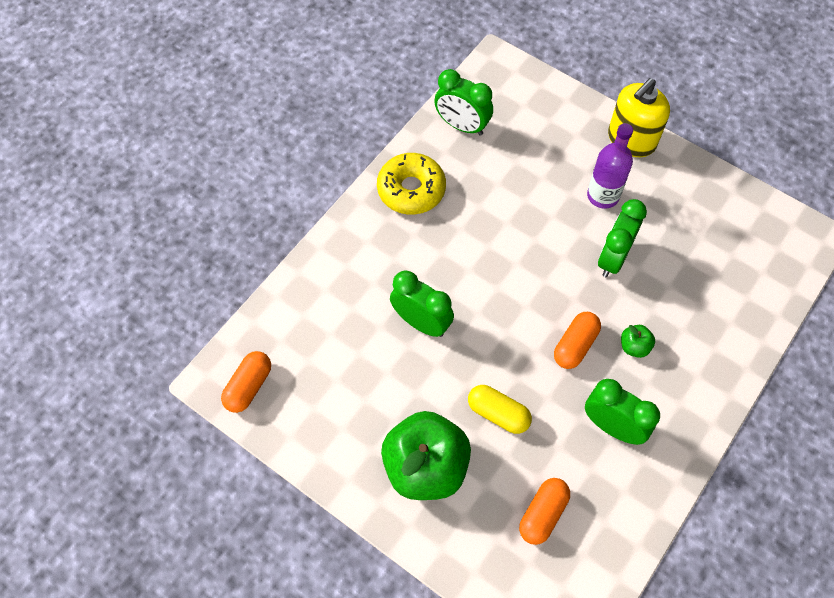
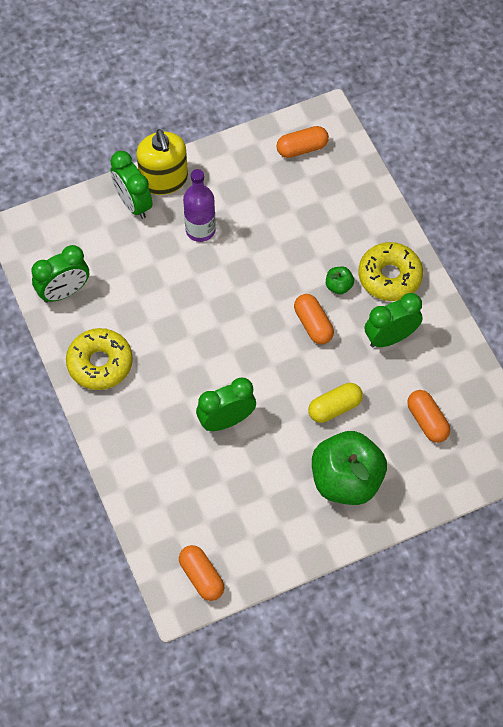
camera: 60 degrees left, 0 degrees up
(613, 258) = (258, 256): green clock -> green clock (133, 203)
(680, 389) = (389, 277): none -> yellow donut
(758, 234) = (302, 148): none -> orange capsule

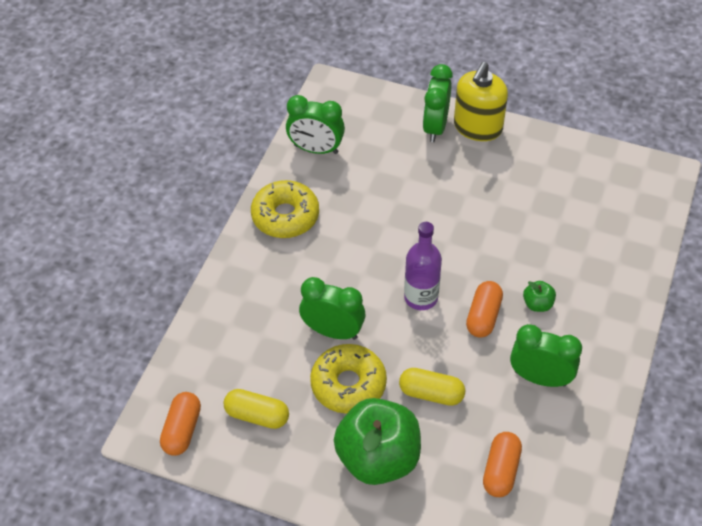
camera: 45 degrees right, 10 degrees down
(200, 230) = (467, 181): purple bottle -> purple bottle (421, 297)
(240, 522) = (257, 415): none -> yellow capsule
(302, 148) = (617, 182): orange capsule -> none
(389, 277) = (591, 330): yellow donut -> yellow donut (348, 384)

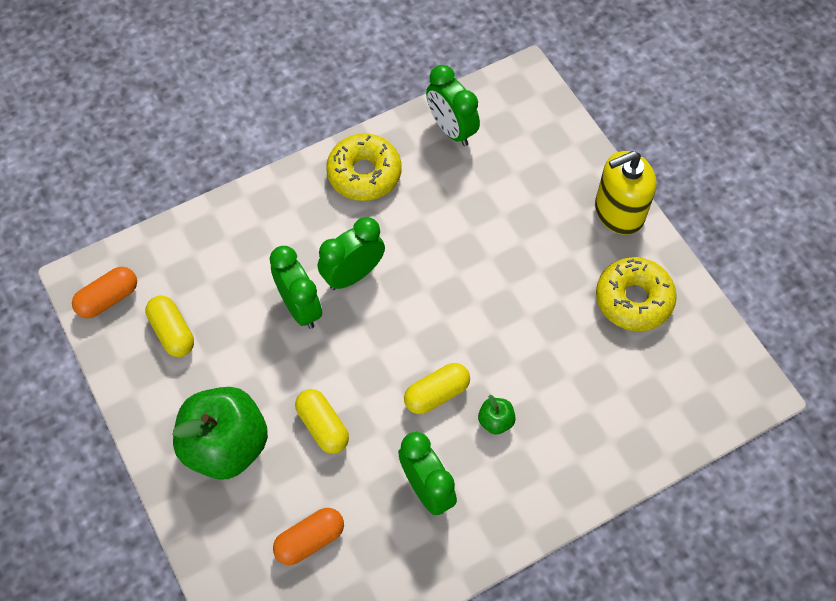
camera: 40 degrees right, 10 degrees up
(348, 384) = (266, 364): yellow donut -> yellow donut (633, 299)
(421, 297) = (401, 334): purple bottle -> none
(435, 127) = (579, 183): green clock -> green clock (353, 275)
(483, 316) = (436, 394): orange capsule -> yellow capsule

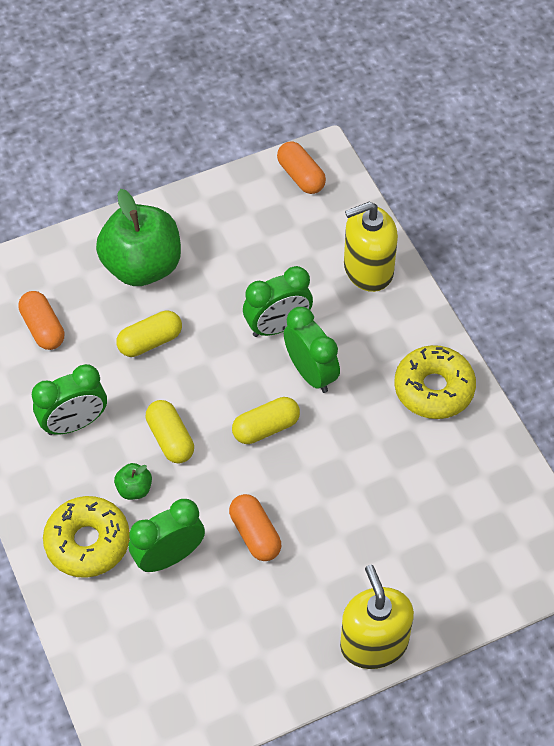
camera: 95 degrees right, 5 degrees down
(172, 332) = (261, 225): yellow capsule -> yellow capsule (266, 428)
(229, 232) = (368, 269): none -> yellow soap dispenser
(451, 129) = (491, 477): green clock -> green clock (169, 556)
(530, 310) = (255, 534): none -> orange capsule
(633, 299) = (258, 641): yellow donut -> yellow donut (88, 542)

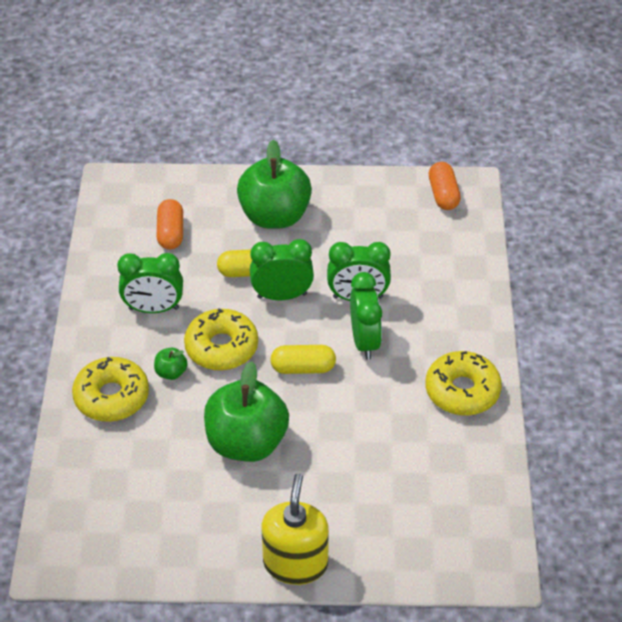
camera: 25 degrees right, 10 degrees down
(169, 556) = (168, 432): green clock -> green clock (282, 295)
(170, 439) = (221, 347): yellow capsule -> yellow donut
(255, 534) = (246, 443): orange capsule -> green apple
(368, 269) = (459, 282): yellow soap dispenser -> none

